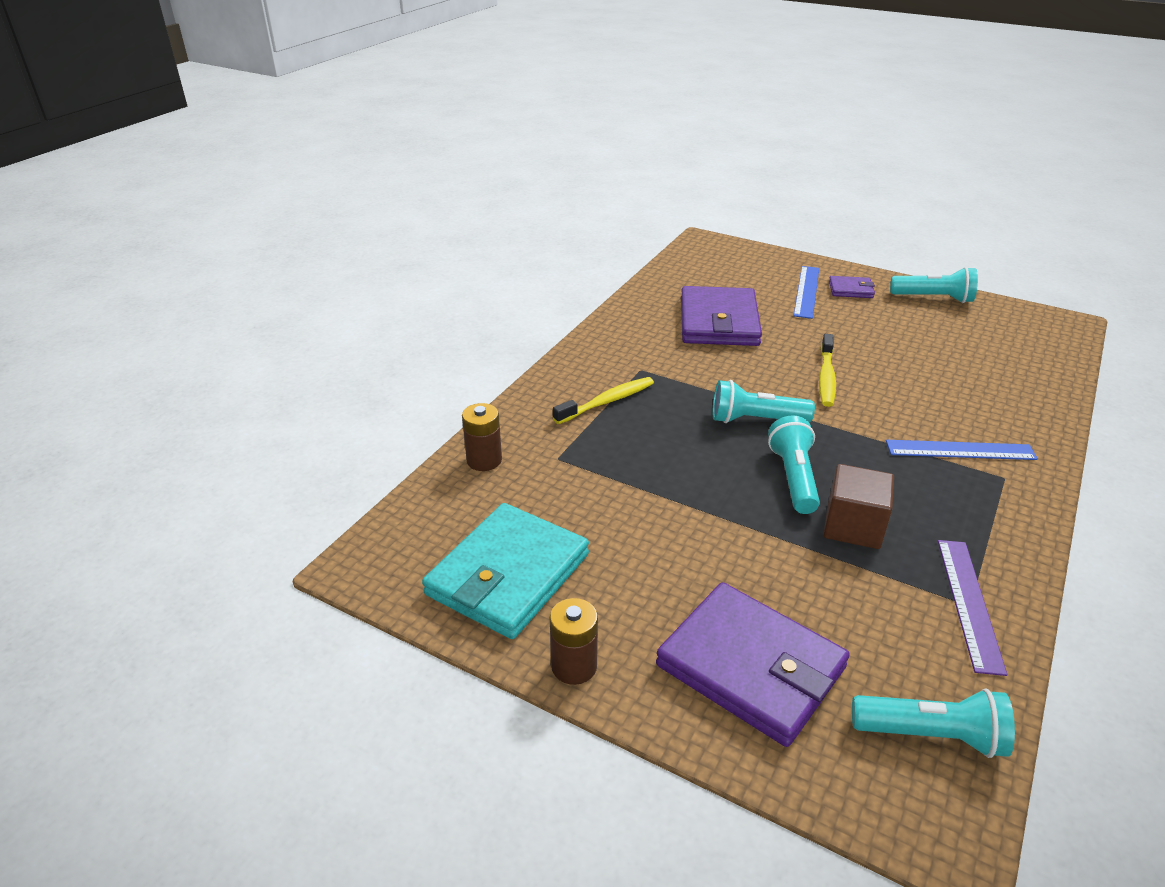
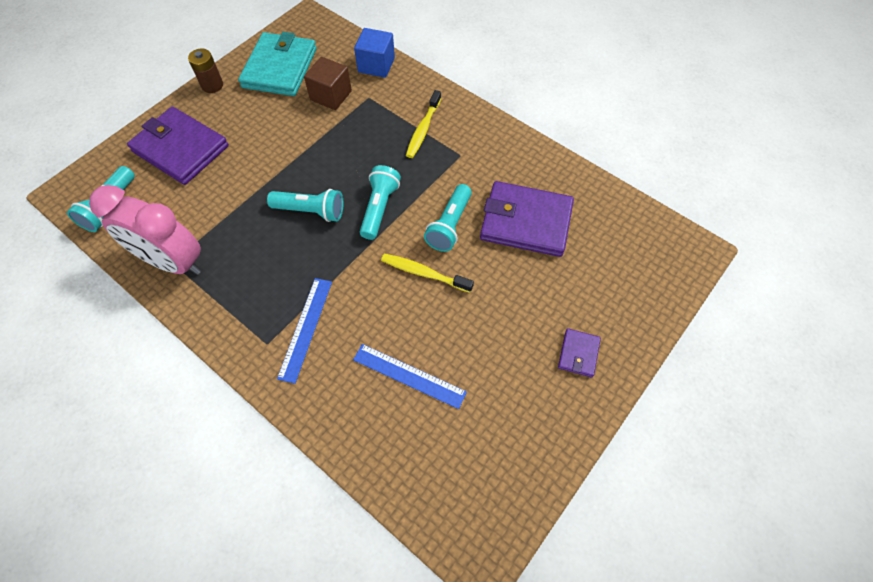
camera: 100 degrees right, 25 degrees up
(484, 460) = (376, 65): brown battery -> blue cube
(508, 574) = (280, 68): turquoise wallet -> turquoise wallet turned 60 degrees clockwise
(607, 401) = (423, 129): yellow toothbrush -> yellow toothbrush turned 45 degrees clockwise
(750, 666) = (180, 149): purple wallet -> purple wallet turned 75 degrees clockwise
(806, 291) = (577, 310): blue ruler -> blue ruler (409, 375)
(853, 526) = (255, 228): brown cube -> brown cube (331, 95)
(933, 298) = (553, 431): turquoise flashlight -> turquoise flashlight (449, 225)
(969, 603) = (173, 262): purple ruler -> pink clock

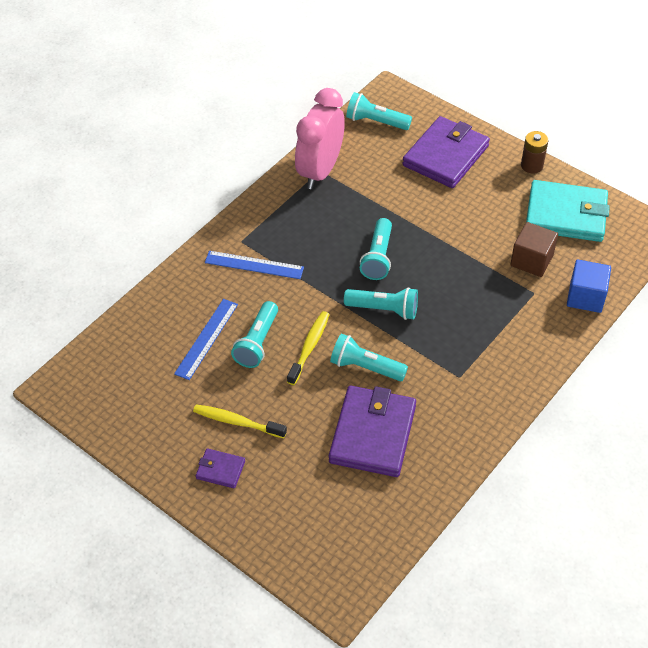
camera: 90 degrees right, 10 degrees down
(416, 322) = (257, 342): none -> turquoise flashlight
(423, 129) = (492, 342): yellow toothbrush -> yellow toothbrush (237, 422)

